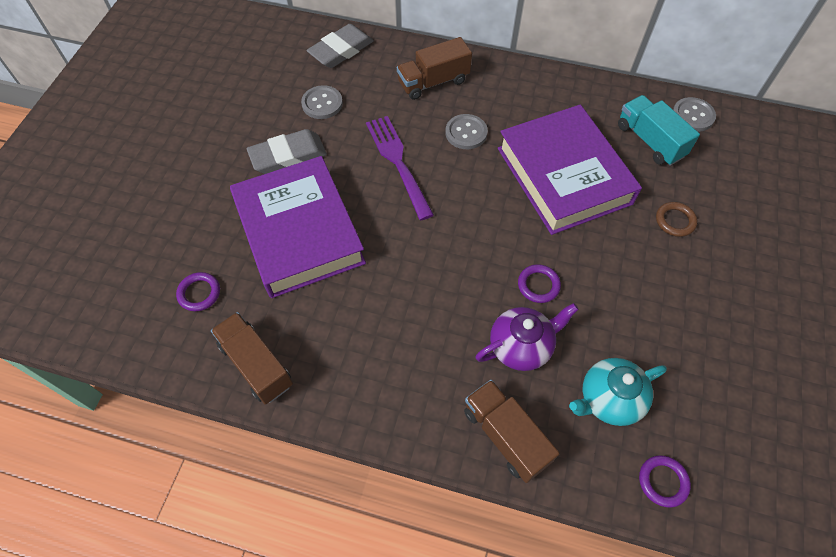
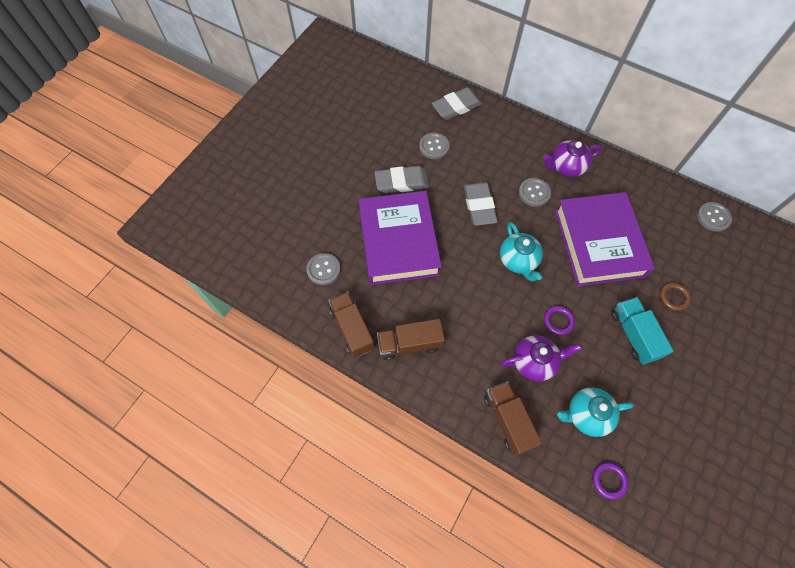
camera: 15 degrees right, 5 degrees up
(199, 293) = (323, 269): purple ring -> grey button
(398, 163) = (479, 205): purple fork -> grey eraser
(433, 82) = (519, 147): brown truck -> brown truck (410, 344)
(466, 220) = (518, 260): none -> turquoise teapot
(499, 93) = (566, 166): none -> purple teapot
(650, 141) = (673, 230): turquoise truck -> turquoise truck (633, 335)

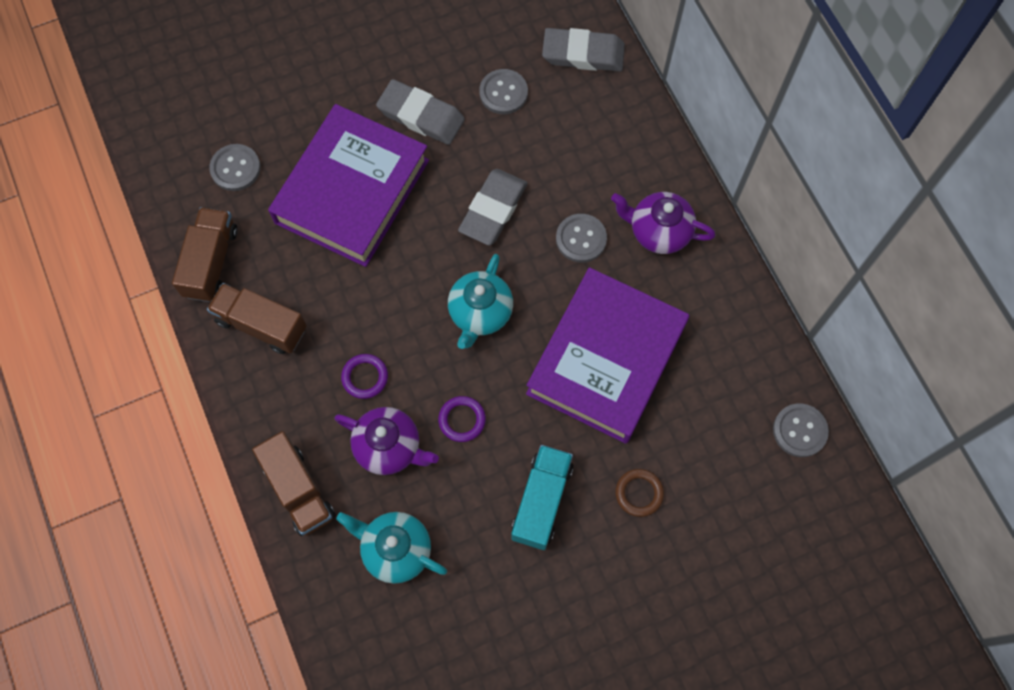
camera: 35 degrees right, 5 degrees up
(508, 420) = (298, 490): brown truck -> brown truck turned 135 degrees clockwise
(609, 480) = (354, 637): purple ring -> purple ring (365, 377)

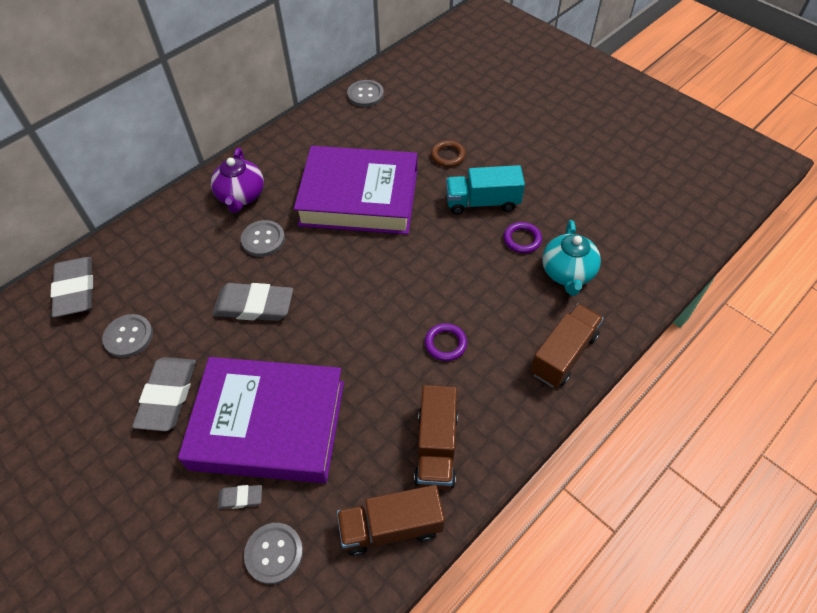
camera: 110 degrees left, 15 degrees down
(294, 154) = (240, 498): none -> grey eraser
(389, 447) = (494, 305): purple teapot -> none
(462, 420) = (447, 266): purple ring -> purple ring (522, 239)
(480, 313) = (353, 284): turquoise teapot -> none

